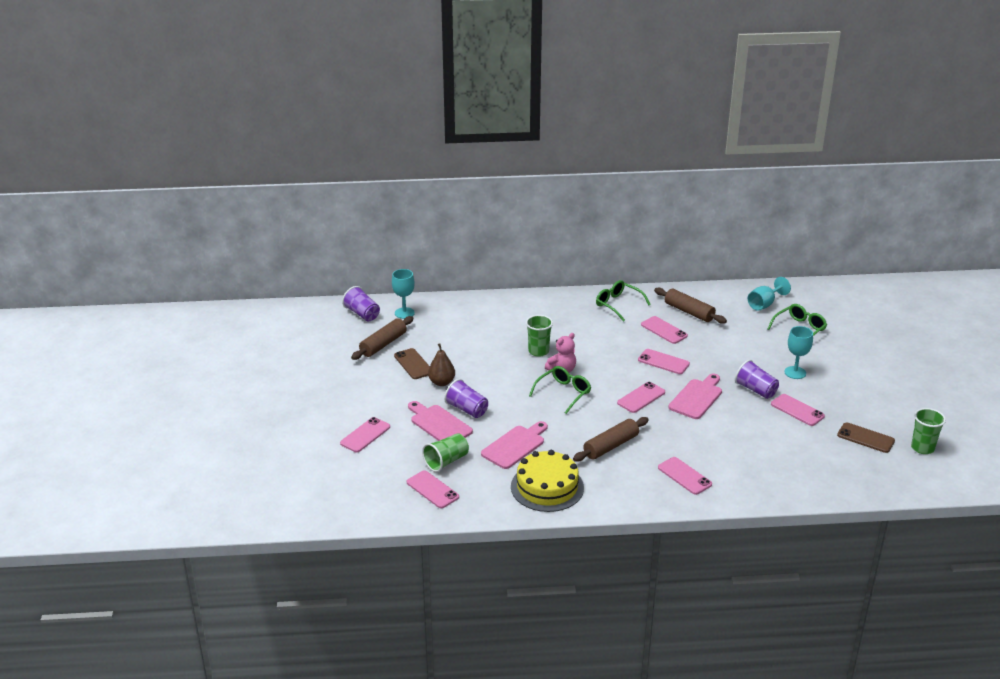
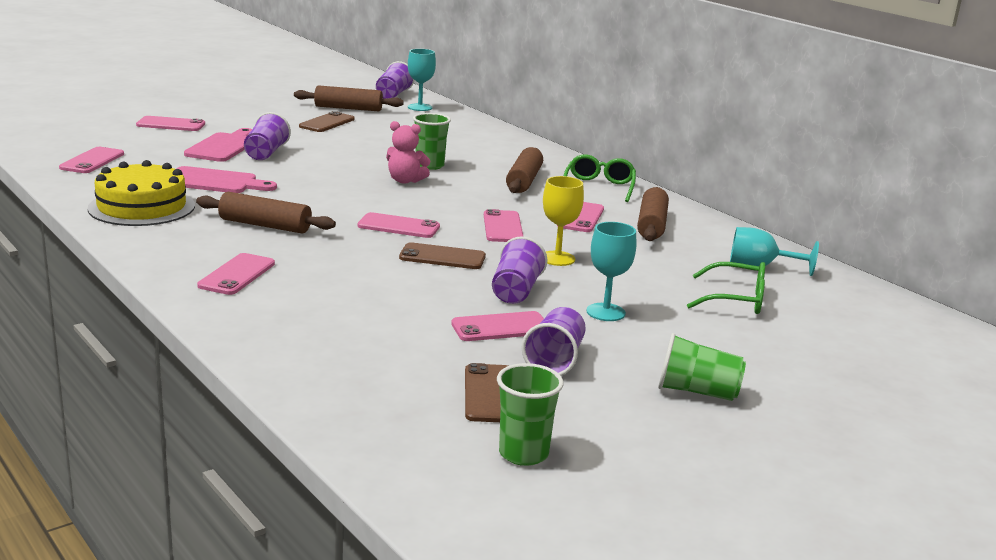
camera: 55 degrees right, 10 degrees down
(441, 382) = (306, 137): brown pear -> none
(446, 461) = (153, 159): green cup -> green cup (697, 391)
(563, 393) = (355, 188): green glasses -> none
(590, 326) = (524, 181): none -> brown rolling pin
(697, 398) = (442, 257): pink cutting board -> brown phone
(719, 361) = (557, 258): none -> yellow goblet
(797, 410) = (500, 327): pink phone -> pink phone turned 60 degrees clockwise
(840, 407) = (554, 360): none -> purple cup

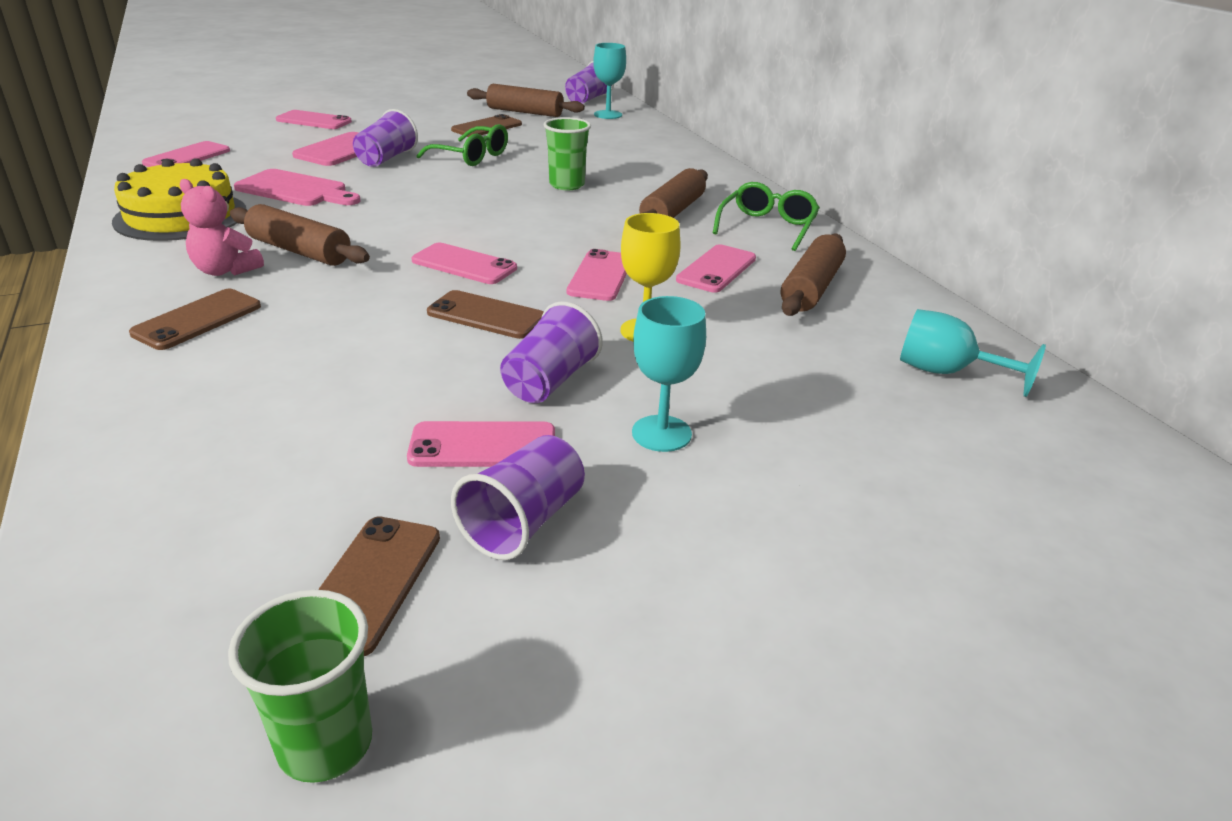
camera: 15 degrees right, 10 degrees up
(237, 275) = (197, 320): pink phone -> brown phone
(405, 181) = (522, 202): pink teddy bear -> pink teddy bear (225, 270)
(697, 391) = (728, 626): green cup -> none
(736, 300) = (884, 430): green glasses -> green glasses (471, 157)

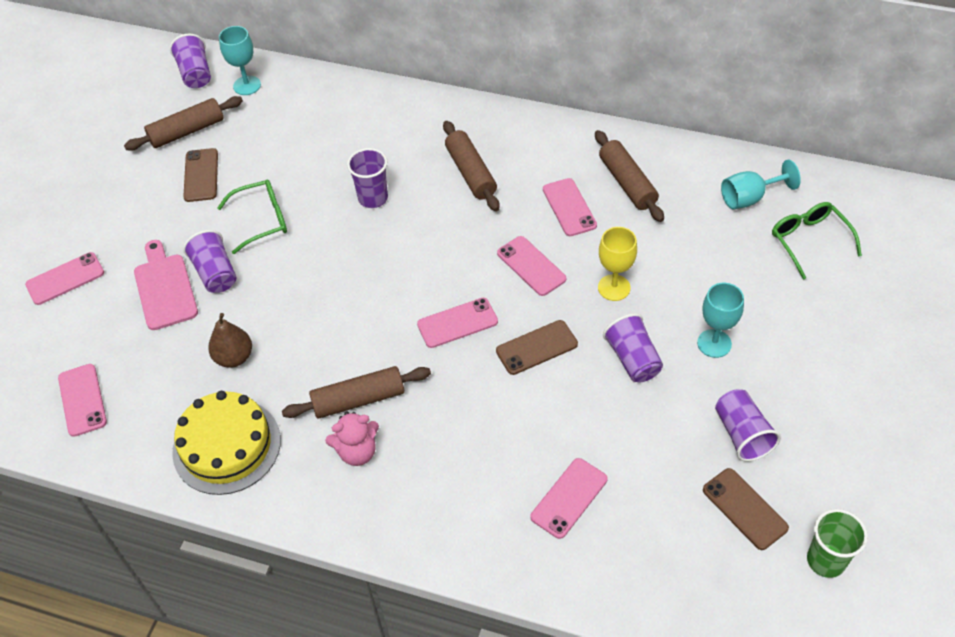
camera: 45 degrees left, 20 degrees up
(197, 320) = (424, 490): brown phone -> none
(295, 190) = (234, 357): pink cutting board -> brown pear
(483, 445) = (671, 418): pink phone -> pink phone (569, 498)
(567, 185) = (373, 198): green cup -> purple cup
(767, 227) = (534, 143): green glasses -> green glasses (809, 241)

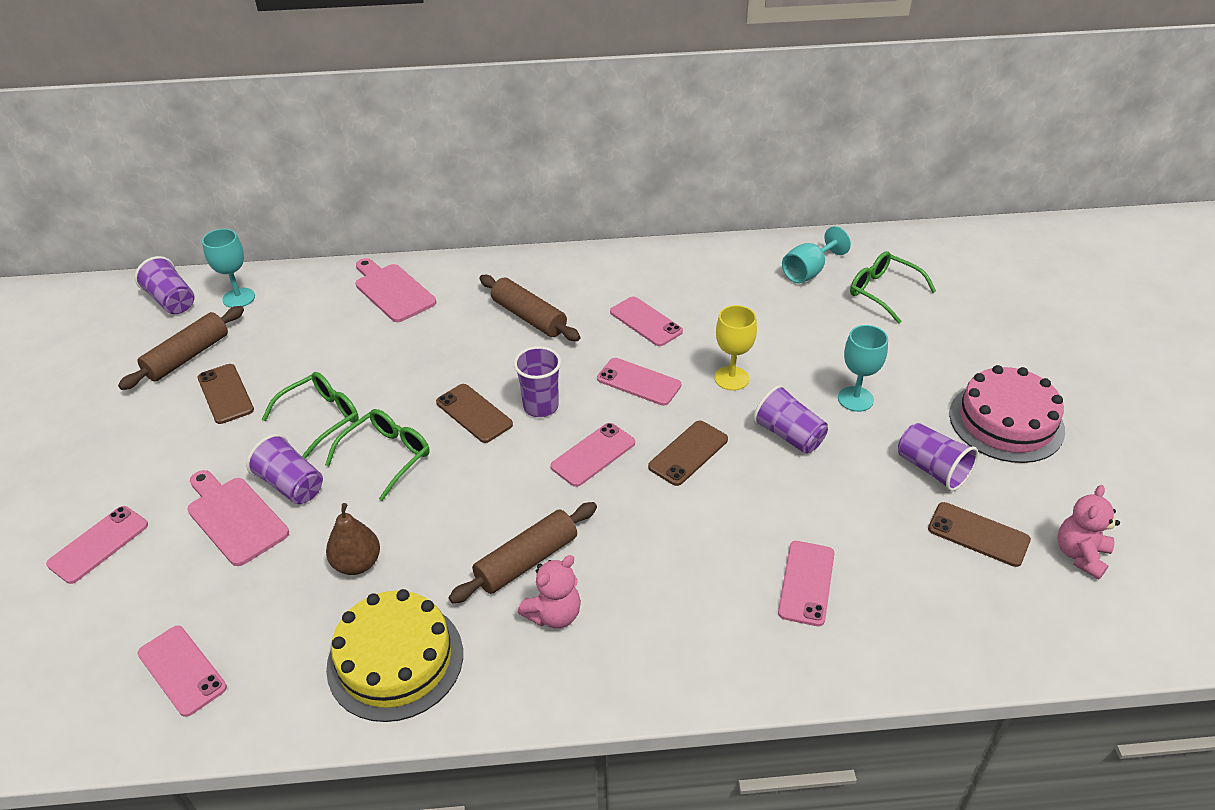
camera: 25 degrees left, 10 degrees down
(296, 271) = (387, 456): none -> green glasses
(370, 113) = (393, 291): none -> pink cutting board
(373, 198) = (437, 365): purple cup -> purple cup (541, 406)
(381, 253) = (474, 413): none -> brown phone
(627, 183) = (689, 287): brown rolling pin -> none
(826, 560) = (1080, 555): green cup -> pink teddy bear
(842, 412) = (1006, 422): none -> pink cake

